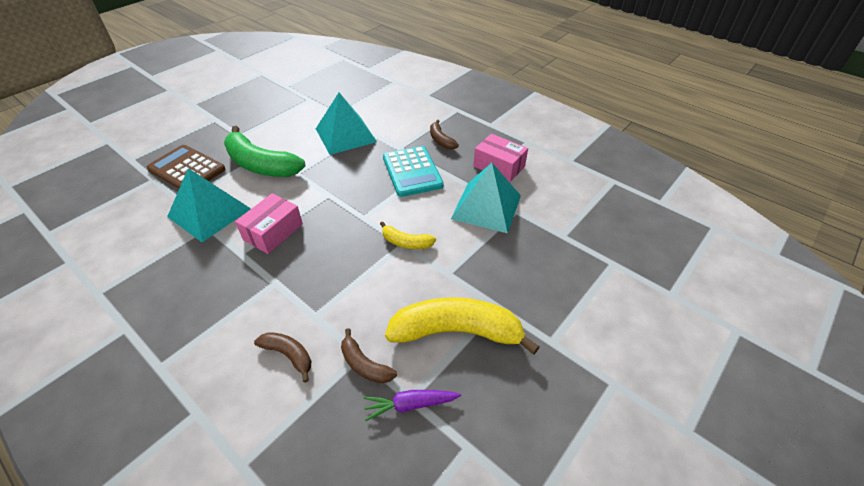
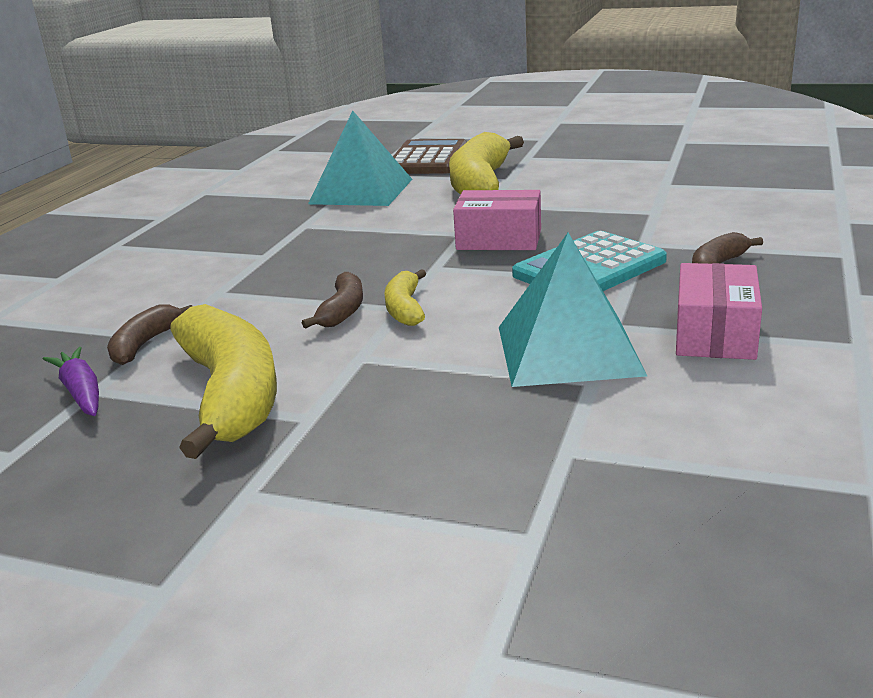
camera: 70 degrees right, 20 degrees down
(261, 165) = (480, 184): green banana -> yellow banana
(273, 232) = (355, 228): pink box -> pink box (499, 239)
(288, 355) = (148, 297): brown banana -> brown banana (342, 311)
(346, 135) = (619, 203): turquoise pyramid -> none

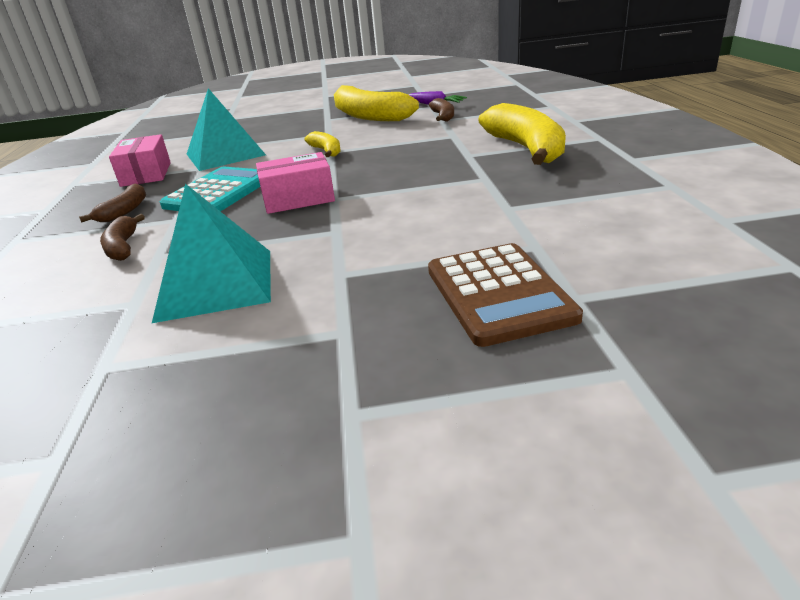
camera: 155 degrees right, 5 degrees up
(342, 311) = (362, 144): brown banana -> brown banana (123, 247)
(361, 191) = (497, 220): turquoise pyramid -> turquoise pyramid (216, 284)
(480, 184) = (368, 257): yellow banana -> yellow banana (526, 149)

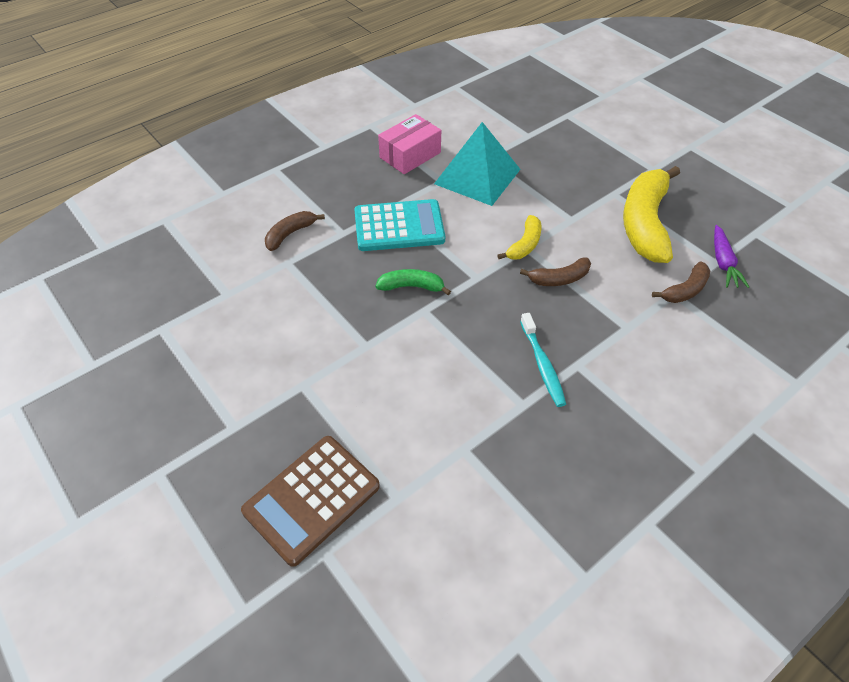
camera: 55 degrees right, 20 degrees up
(124, 211) = (341, 193): brown banana -> brown banana (559, 279)
(216, 284) = (263, 321): turquoise pyramid -> none
(298, 199) = (411, 286): pink box -> green banana
(454, 165) = (542, 365): none -> turquoise toothbrush
(526, 149) = (623, 410): yellow banana -> none

